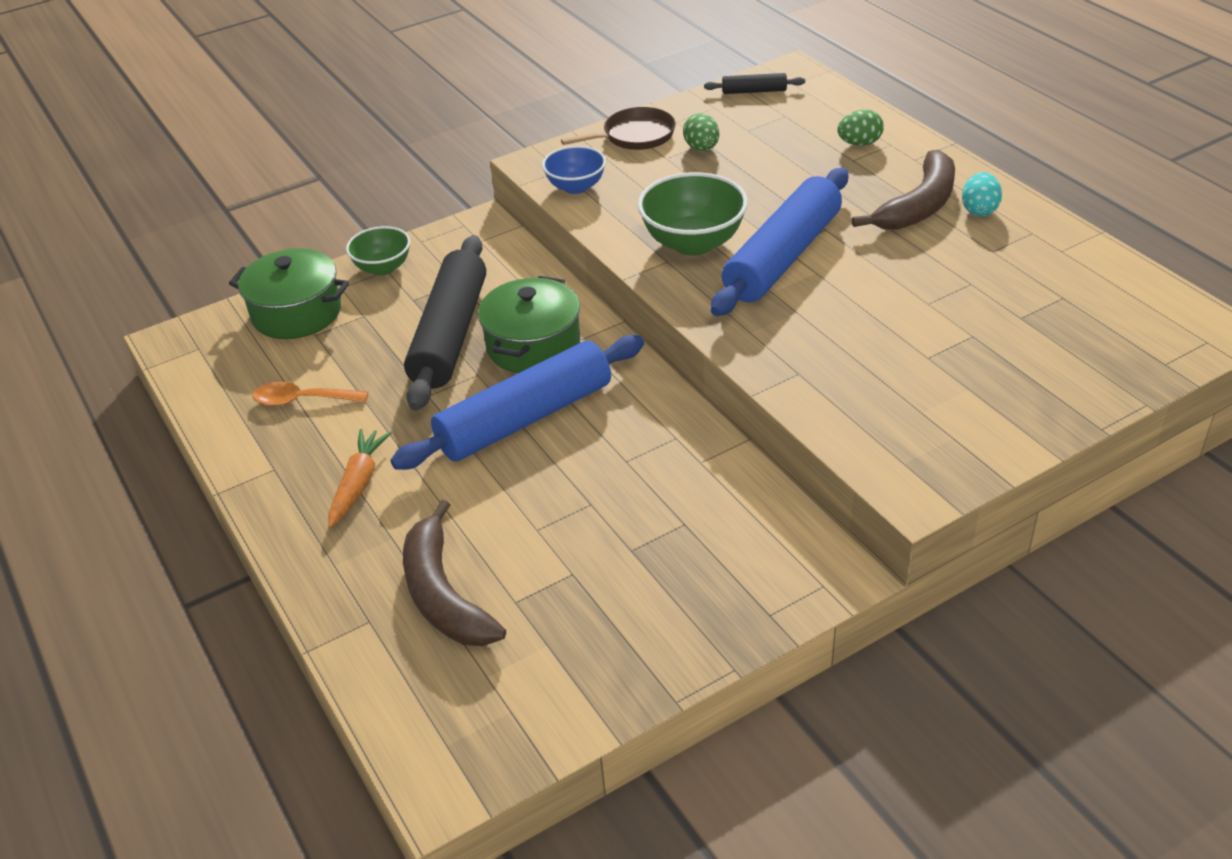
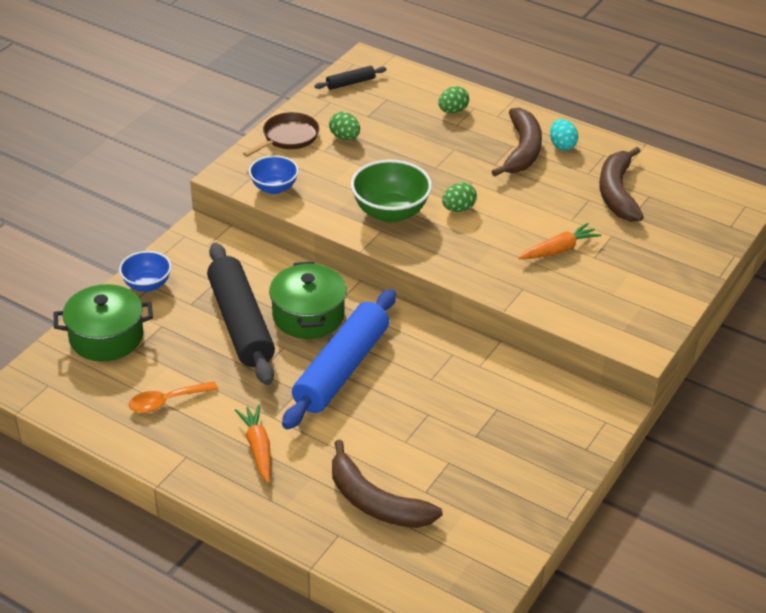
camera: 30 degrees left, 0 degrees up
(383, 268) = (147, 285): green bowl -> blue bowl
(783, 257) = (458, 209): blue rolling pin -> green egg
(883, 336) = (559, 250): none -> orange carrot
(1018, 283) = (617, 192): none -> brown banana

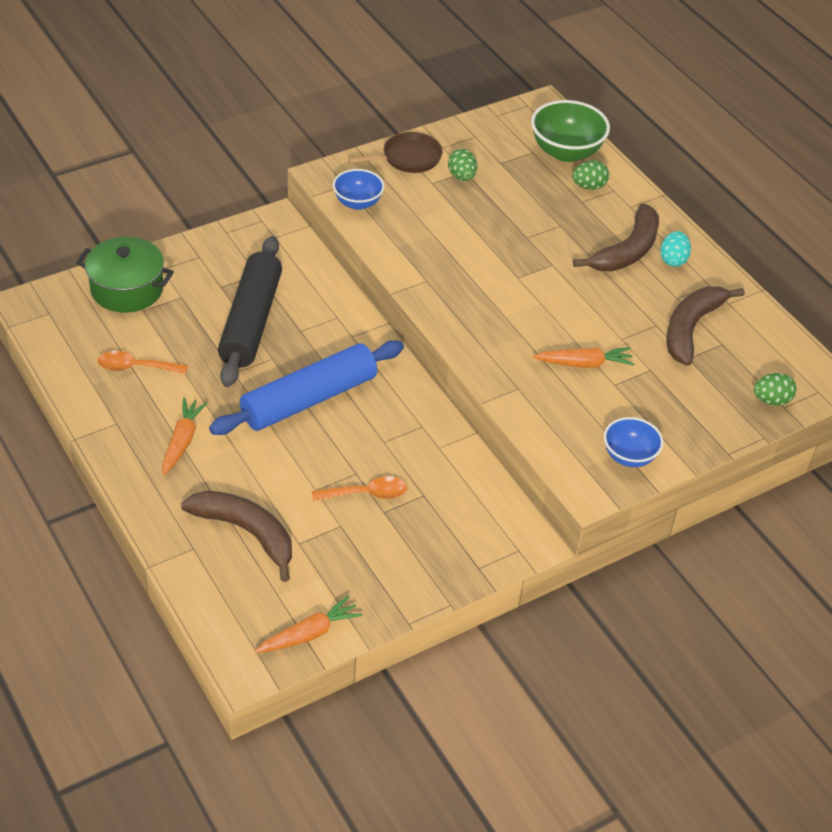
camera: 25 degrees right, 5 degrees up
(147, 285) = (196, 254): blue bowl -> blue bowl (629, 456)
(308, 315) = (317, 337): green pot -> none
(350, 83) = (509, 124): black rolling pin -> none
(375, 502) = (247, 533): brown banana -> brown banana turned 150 degrees clockwise
(390, 212) = (448, 266): green bowl -> green bowl (566, 152)
(450, 427) = (366, 494): none -> orange spoon
(458, 209) = (517, 286): green egg -> green egg (771, 400)
(493, 563) = (309, 634): none -> orange carrot

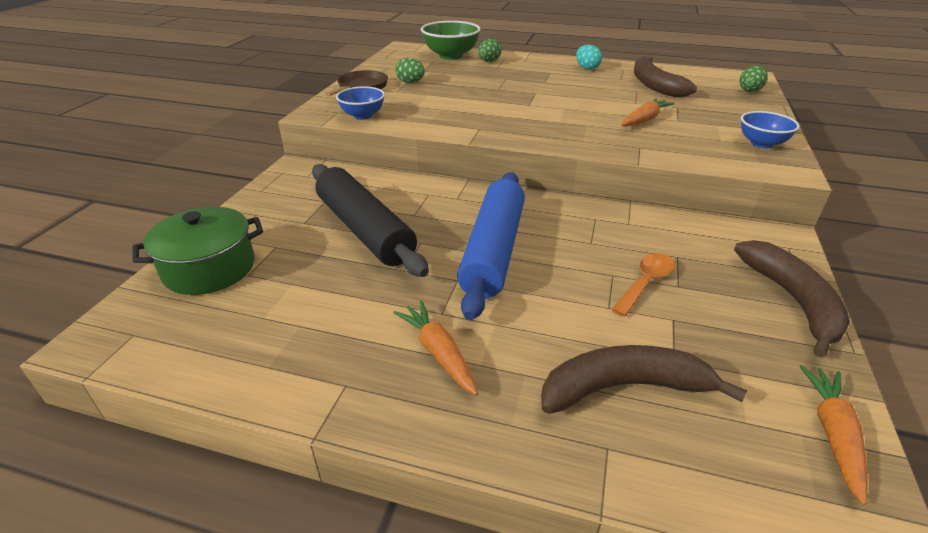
camera: 40 degrees left, 10 degrees down
(136, 367) = (300, 322): orange spoon -> none
(627, 251) = (559, 74): brown banana -> brown banana (793, 301)

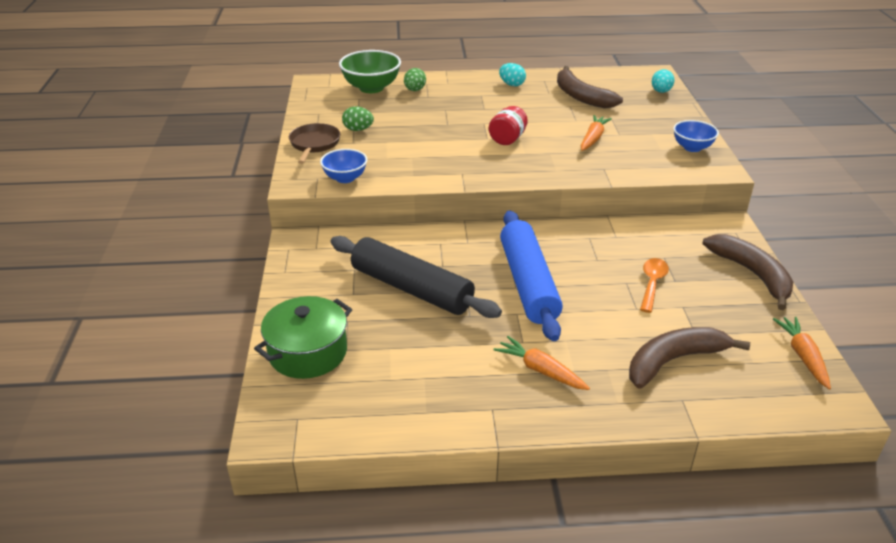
camera: 20 degrees left, 0 degrees up
(549, 108) = (507, 139): none -> red jar
(749, 91) = (661, 91): green egg -> turquoise egg

